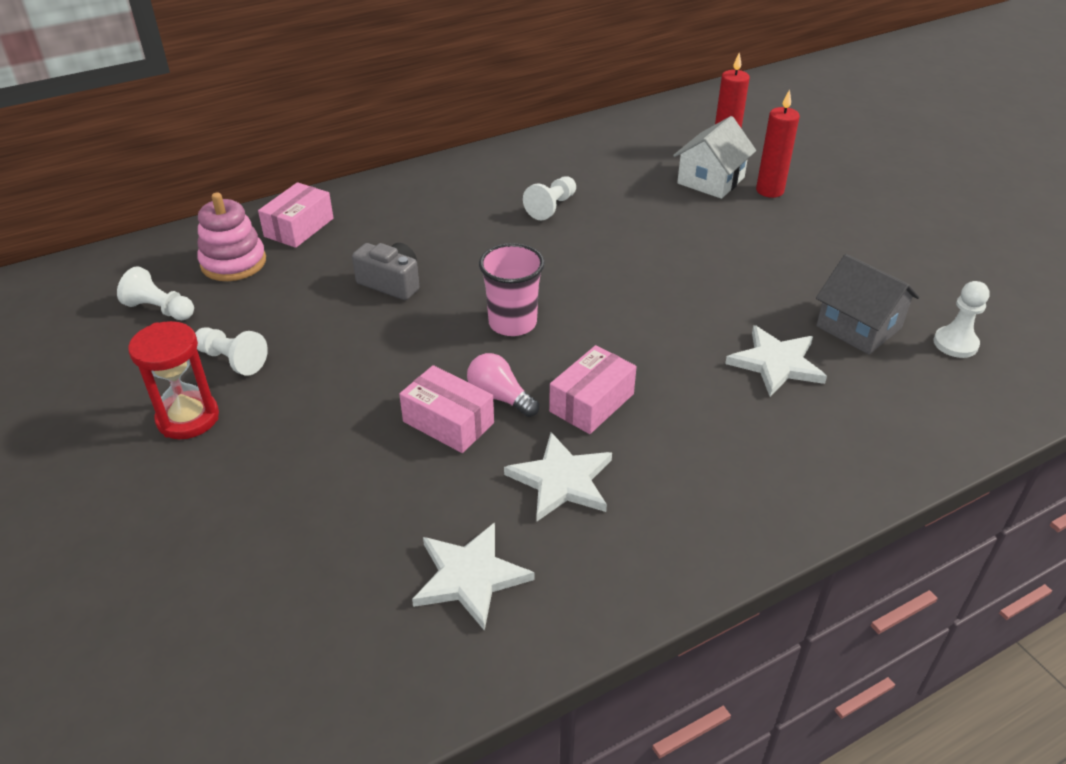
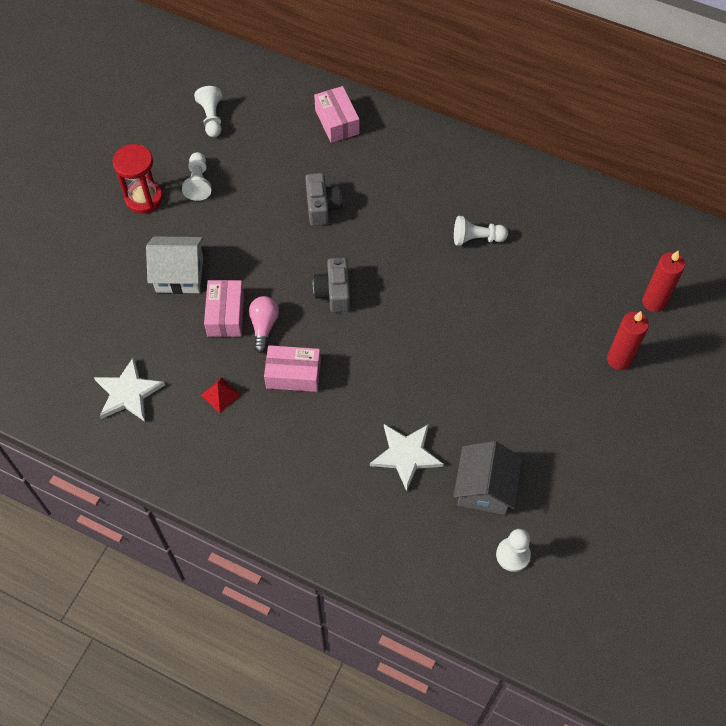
camera: 55 degrees right, 20 degrees up
(233, 263) = (277, 117): pink stacking toy -> none
(299, 227) = (337, 122): pink box -> pink box turned 75 degrees clockwise
(512, 323) = (334, 292): pink cup -> grey camera
(561, 480) = (220, 395): white star -> red pyramid
(710, 180) = (599, 315): white house -> white house (179, 274)

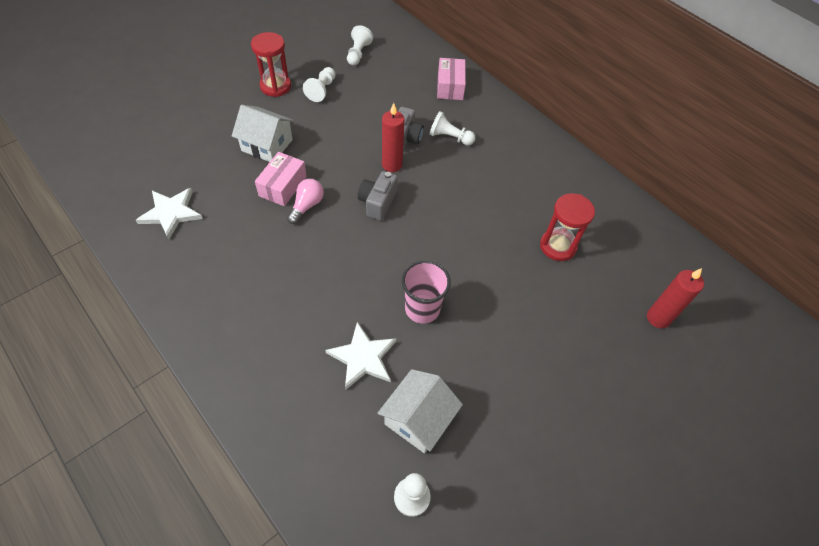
camera: 20 degrees right, 5 degrees down
(220, 395) = (240, 243): red pyramid -> none
(293, 374) = (307, 251): pink box -> none
(436, 385) = (422, 309): none -> pink cup
(476, 238) = (519, 206): white pawn -> white pawn (449, 137)
(485, 488) = (418, 419): grey house -> white house
(533, 267) = (557, 246): none -> red hourglass
(619, 359) = (602, 355): red candle -> red candle (392, 165)

